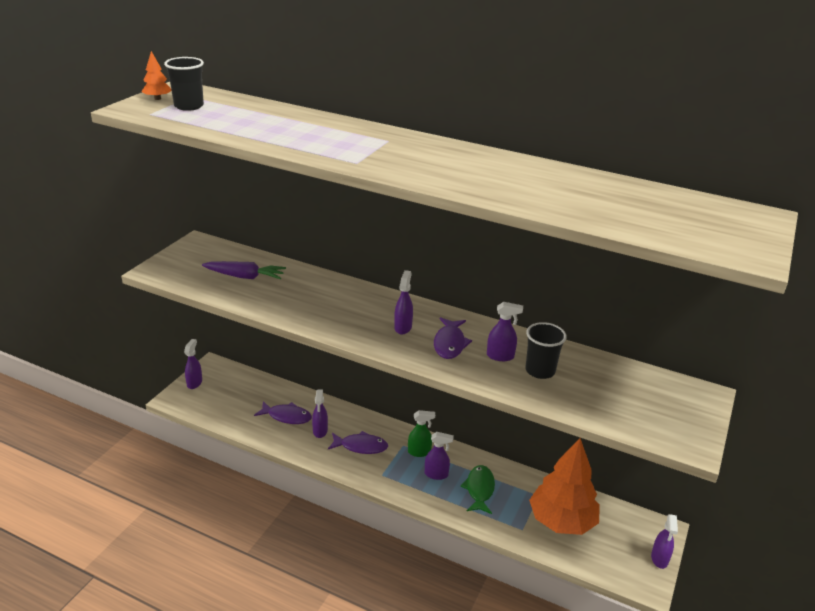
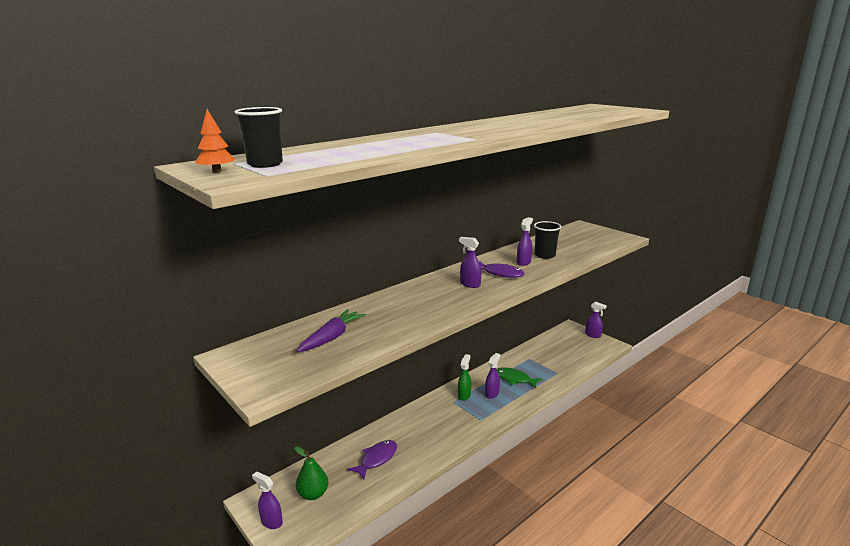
camera: 65 degrees left, 10 degrees down
(230, 394) = (313, 494): none -> green pear
(320, 431) = (409, 442): purple spray bottle -> none
(361, 446) = (442, 423): purple fish -> none
(561, 521) = (555, 357): orange tree -> none

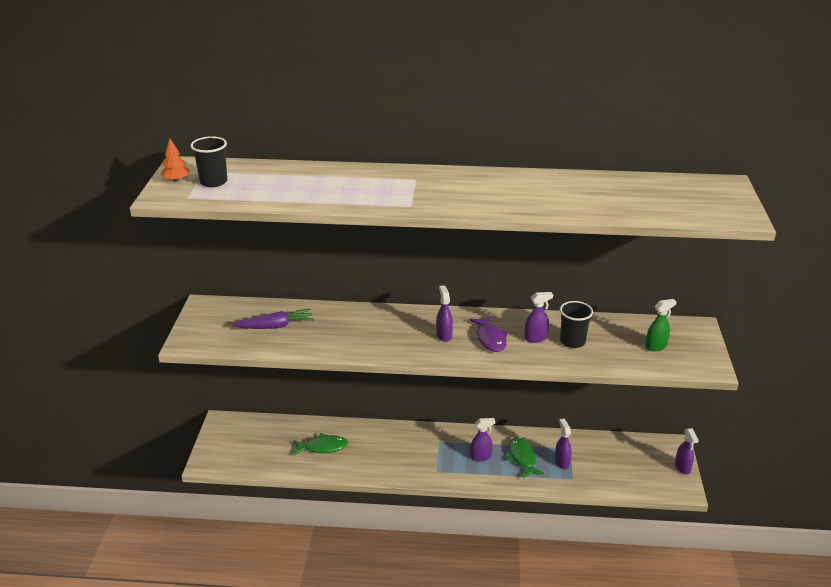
camera: 45 degrees right, 10 degrees up
(271, 522) = (215, 442): purple spray bottle -> purple spray bottle (562, 462)
(313, 494) = (257, 442): green pear -> none
(376, 459) = (323, 447): purple fish -> green fish
(464, 395) = (456, 443): green spray bottle -> green spray bottle (656, 346)

